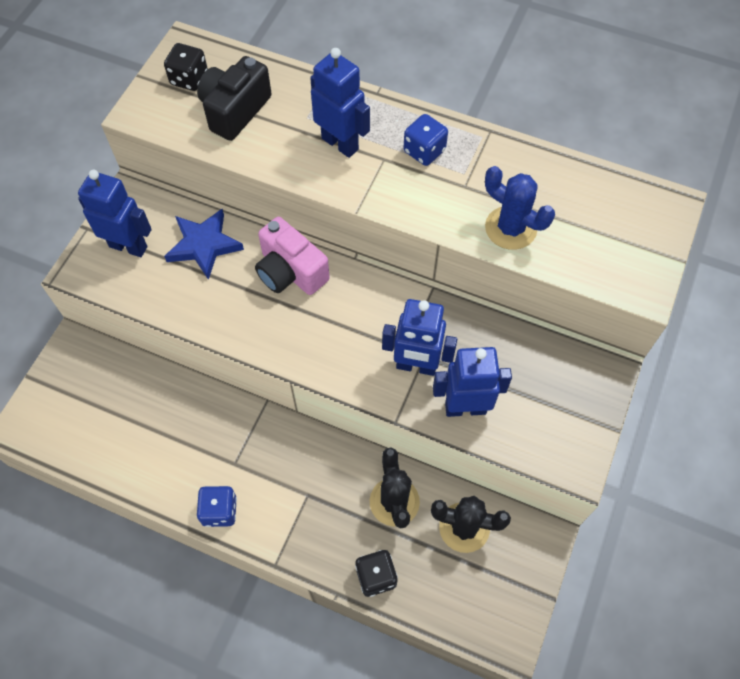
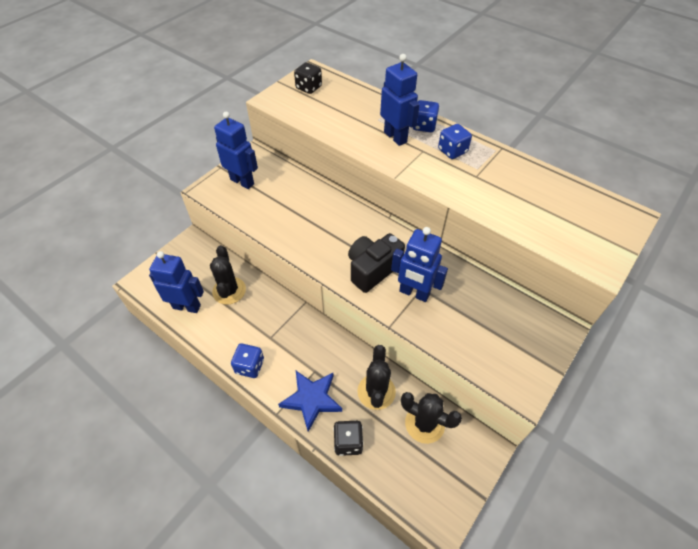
camera: 15 degrees right, 10 degrees down
(155, 409) = (229, 291): none -> black cactus
(204, 245) = (290, 190): blue star -> blue star (311, 399)
(235, 110) = (332, 108): black camera -> black camera (372, 269)
(290, 272) = (342, 216): pink camera -> none
(375, 115) = (424, 126): none -> blue dice
(465, 408) = (444, 329): blue robot -> blue robot (187, 306)
(510, 228) = (504, 207): blue cactus -> none

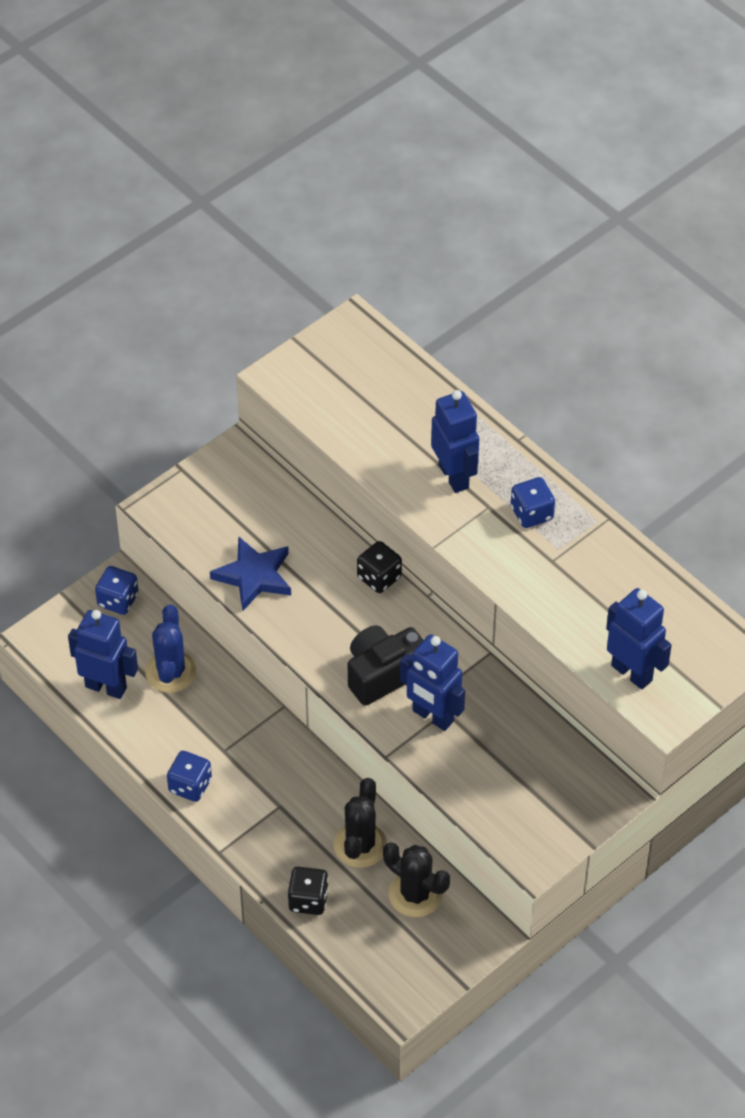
camera: 10 degrees right, 0 degrees up
(229, 291) = (171, 672): black cactus -> blue cactus
(242, 181) = (213, 501): blue robot -> blue robot (632, 672)
(308, 88) = (340, 359): black dice -> black dice (379, 577)
(311, 399) = (269, 841): blue star -> blue star (254, 576)
(424, 126) = (504, 462): blue dice -> blue dice (118, 600)

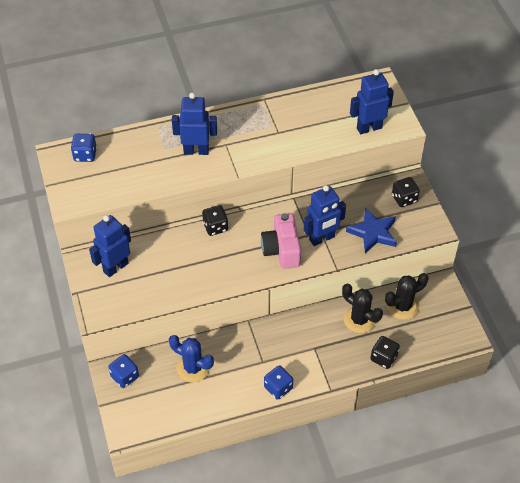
camera: 65 degrees left, 0 degrees up
(106, 687) = (184, 406): blue robot -> blue robot (115, 267)
(254, 576) = (178, 285): blue star -> blue star (373, 233)
(383, 674) = (282, 250): black camera -> pink camera
(532, 513) = (242, 128): blue dice -> blue dice (85, 155)
(573, 797) = (404, 199): none -> black dice

